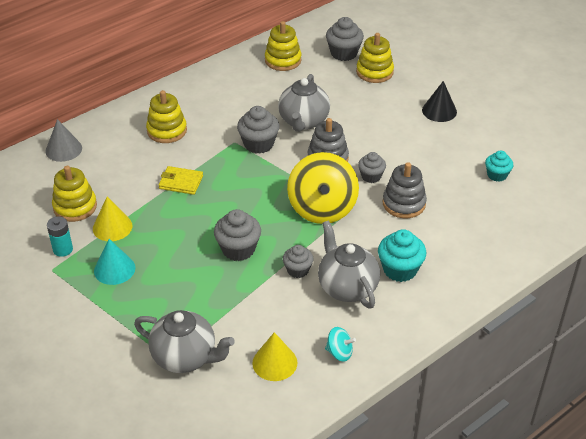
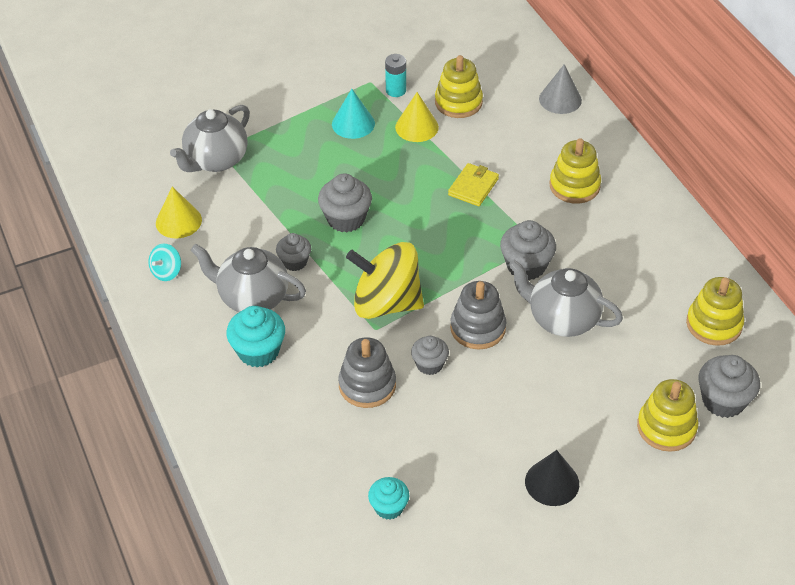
camera: 105 degrees right, 5 degrees up
(347, 287) = (252, 298): grey teapot -> grey teapot turned 150 degrees counterclockwise

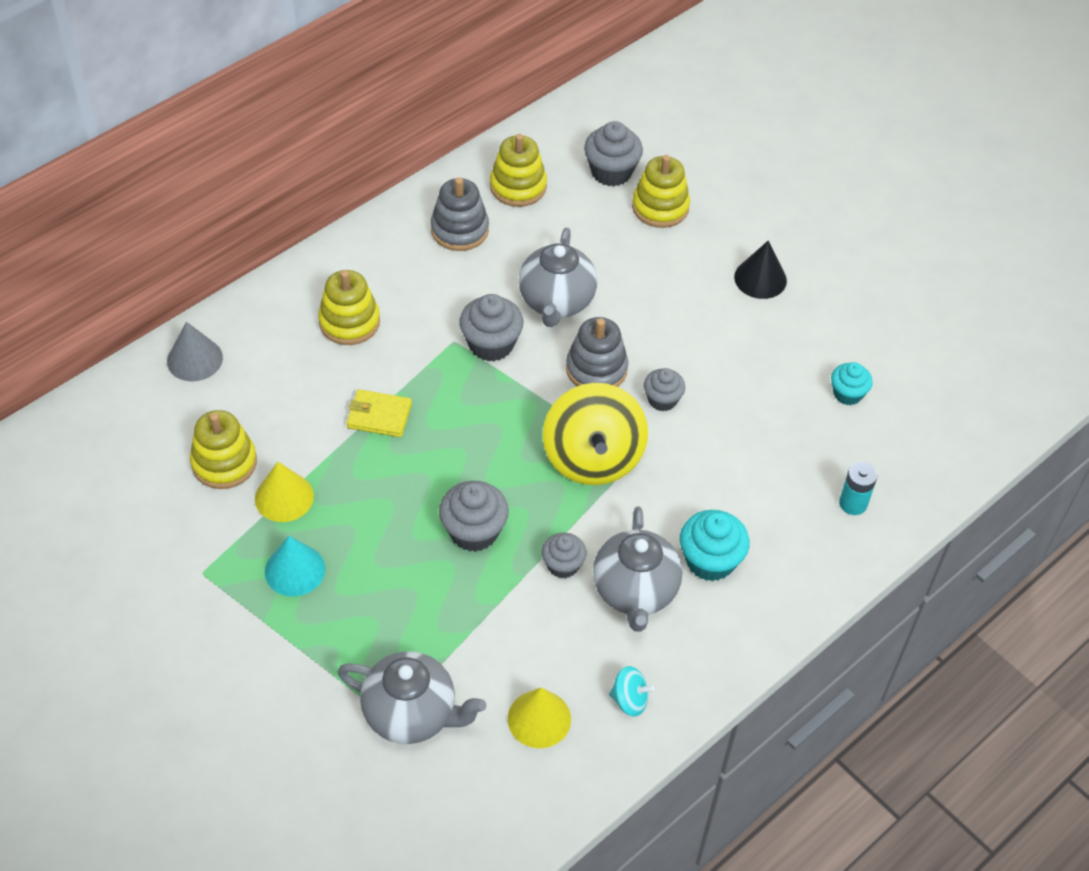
camera: 110 degrees left, 5 degrees up
(367, 385) = (712, 447): grey stacking toy -> grey stacking toy (459, 230)
(396, 90) = (214, 538): turquoise battery -> turquoise battery (853, 503)

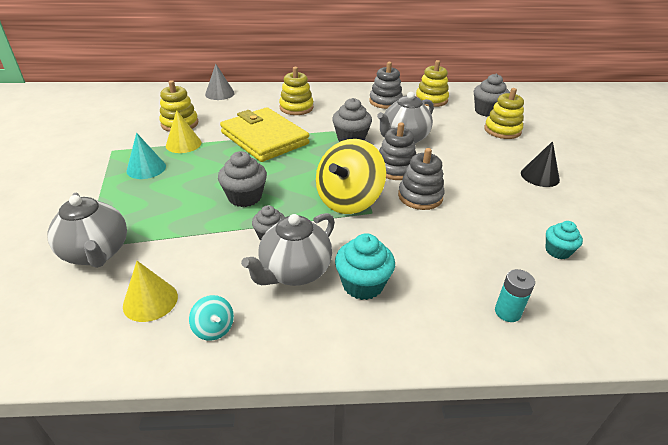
camera: 40 degrees right, 15 degrees down
(379, 416) = (264, 138): yellow wallet -> yellow wallet, size x2.19
(662, 400) = (420, 196): grey cupcake -> grey stacking toy

